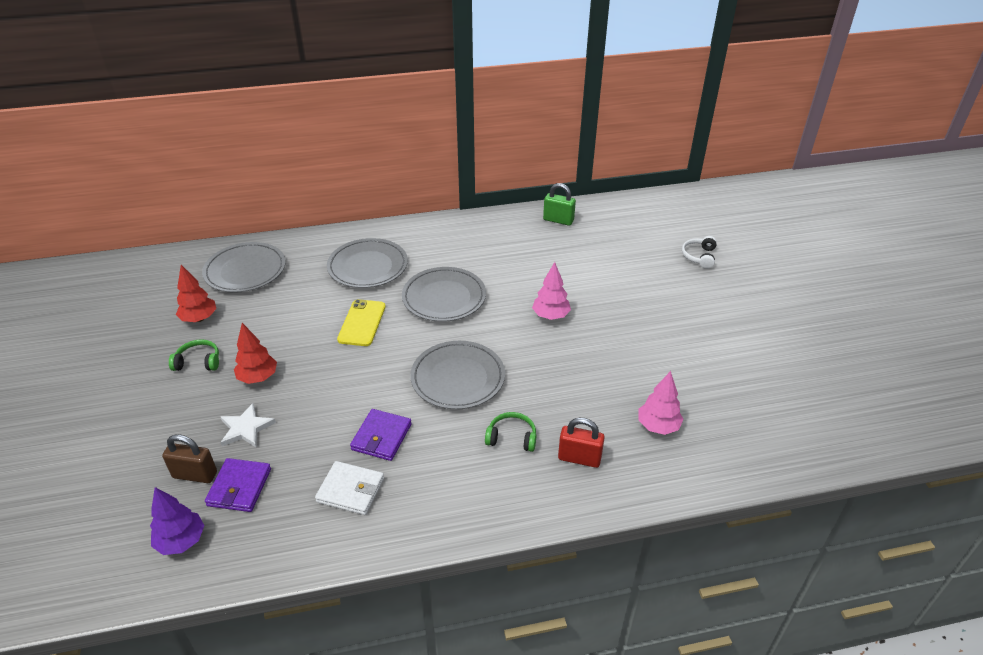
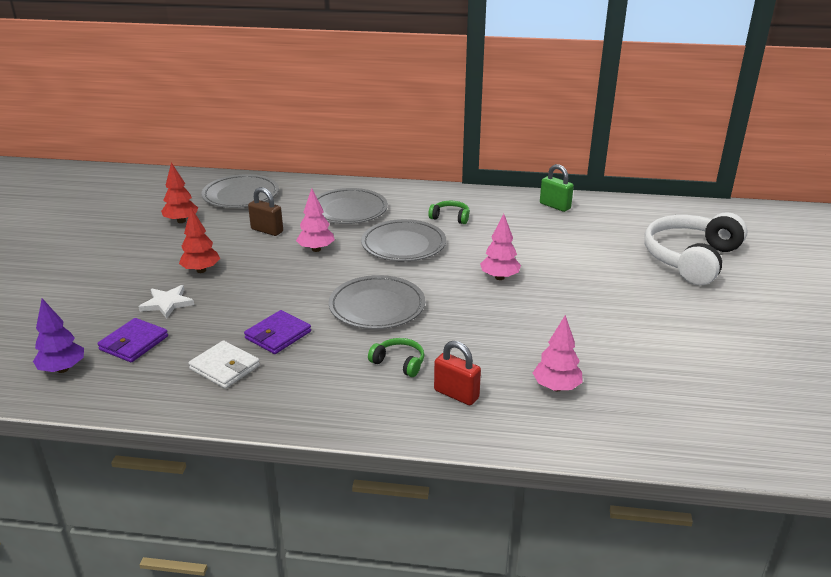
camera: 20 degrees right, 10 degrees down
(195, 475) = (104, 326): brown padlock -> brown padlock (267, 230)
(198, 362) = (160, 250): green headphones -> green headphones (450, 217)
(362, 323) = (316, 249): yellow phone -> pink tree
(699, 256) = (691, 259): white headphones -> white headphones, size x2.35

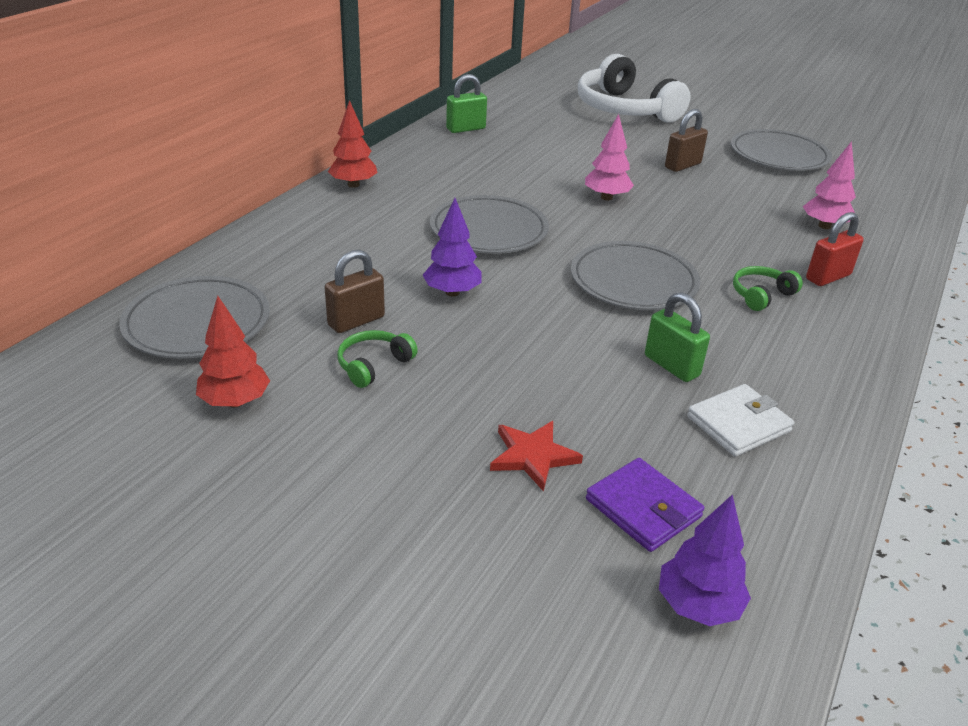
camera: 70 degrees left, 5 degrees up
(167, 303) = (532, 456): white star -> red star
(201, 270) = (443, 405): red tree -> red tree (353, 185)
(278, 335) = (671, 366): purple wallet -> green padlock
(316, 249) = (452, 292): pink tree -> purple tree
(348, 210) = (353, 245): grey plate -> grey plate (778, 155)
(450, 217) = (440, 186): green headphones -> green headphones (373, 365)
(601, 302) = (682, 165): none -> brown padlock

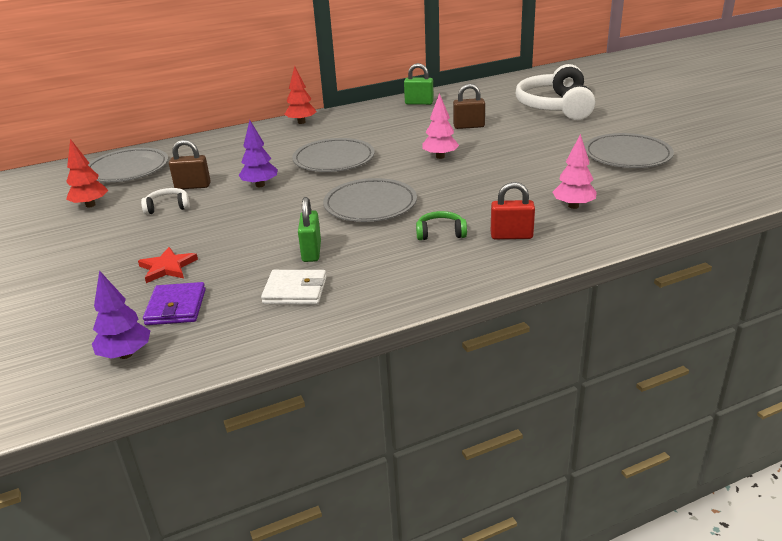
camera: 40 degrees right, 5 degrees down
(373, 365) = (168, 207): green headphones -> white headphones
(682, 165) = (532, 148): brown padlock -> brown padlock (469, 126)

